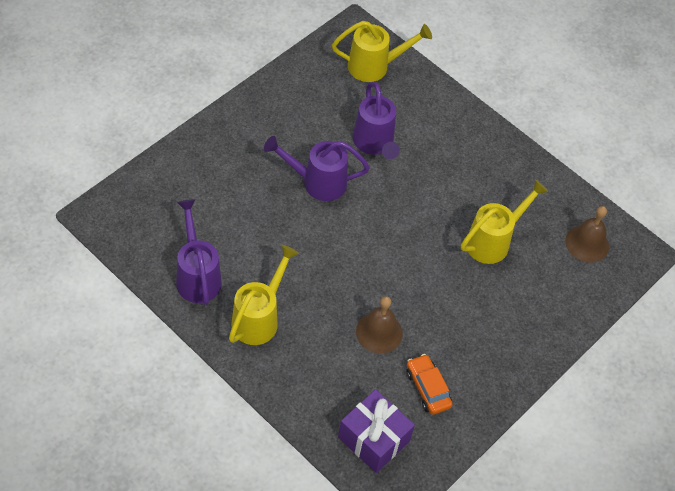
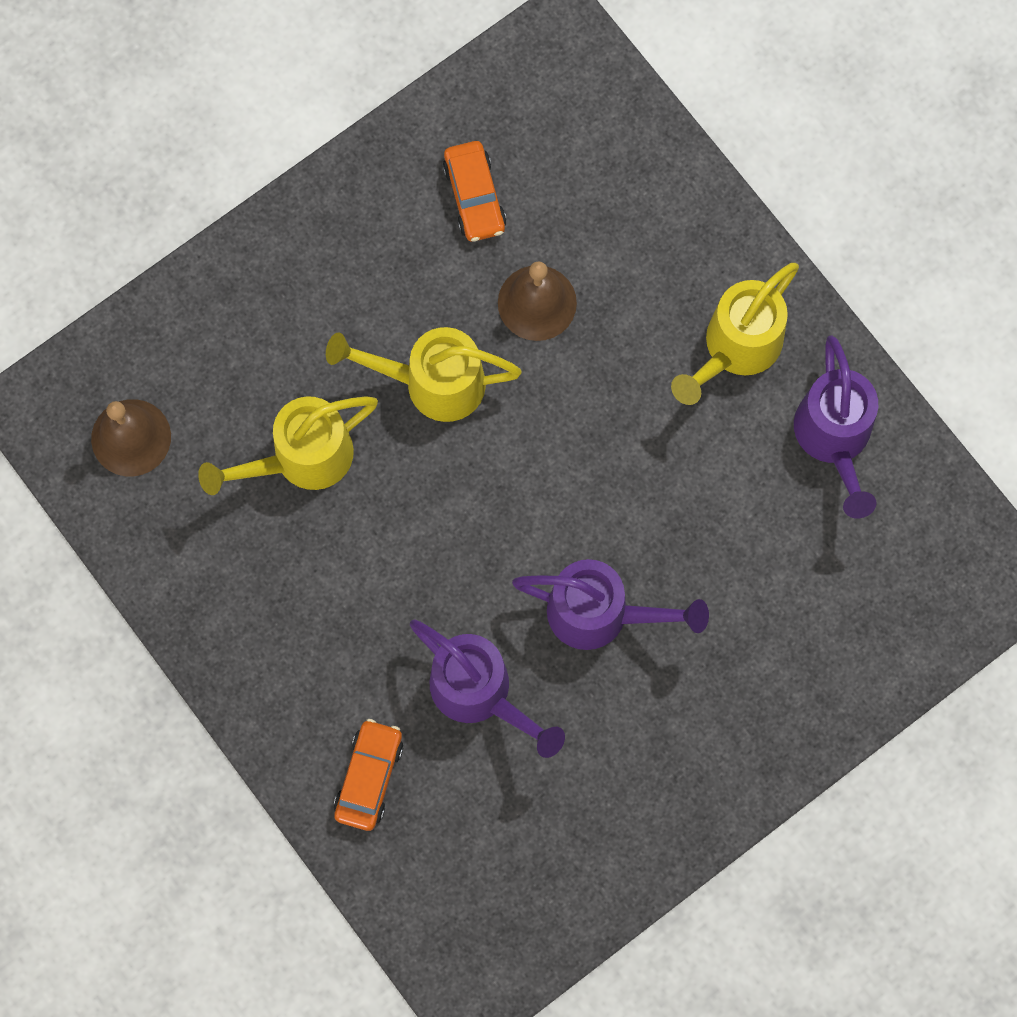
camera: 165 degrees left, 20 degrees up
(374, 66) = (447, 886): yellow watering can -> yellow watering can (432, 383)
(374, 143) = (479, 693): purple watering can -> purple watering can turned 135 degrees clockwise
(374, 439) = (576, 123): purple gift -> none
(422, 106) = (369, 777): none -> orange car

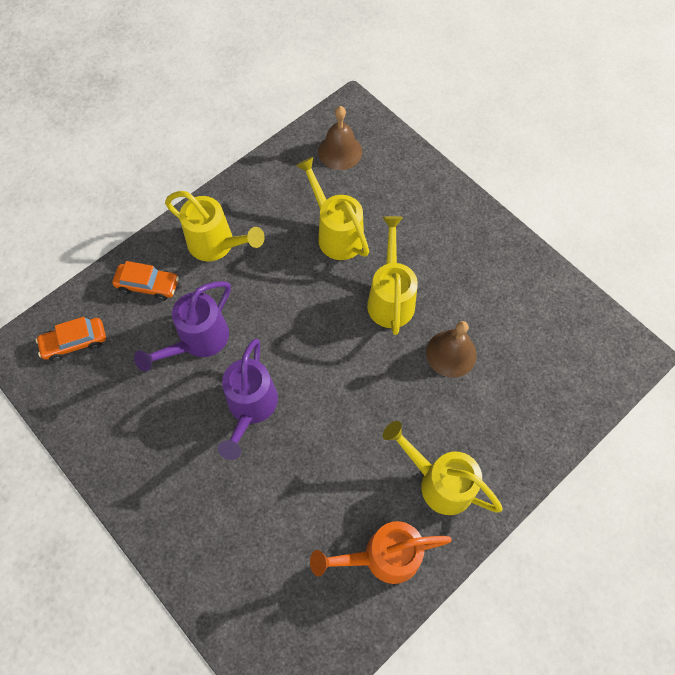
camera: 85 degrees right, 10 degrees down
(302, 660) = (216, 245): none -> yellow watering can
(474, 197) = (514, 312): orange car -> orange car (75, 342)
(834, 438) = (383, 556): purple watering can -> orange watering can

